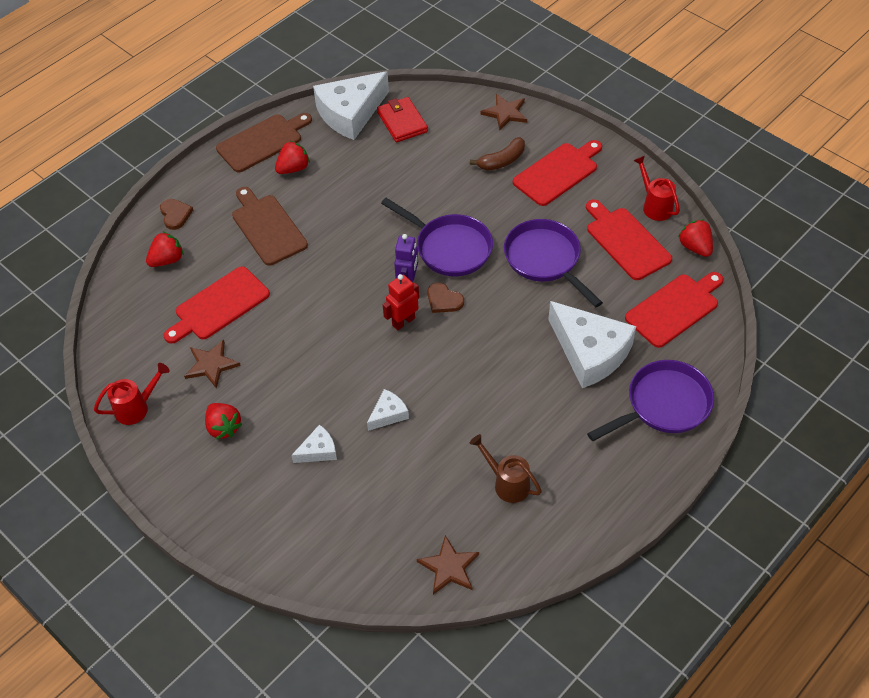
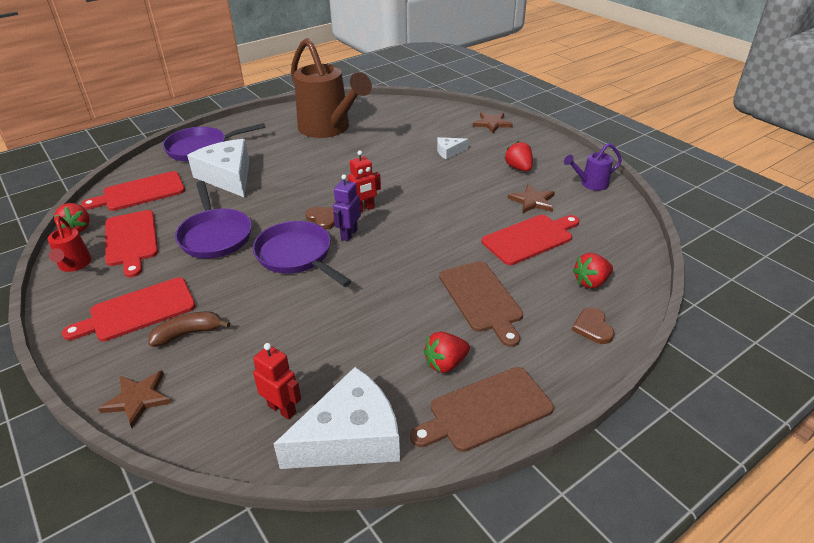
camera: 170 degrees left, 15 degrees down
(136, 408) = (591, 184): red watering can -> purple watering can
(388, 414) = (394, 162): white cheese -> none
(402, 122) = (282, 409): red wallet -> red robot
(449, 567) = (379, 106): brown star -> brown star (492, 124)
(507, 483) = (328, 128): brown watering can -> brown watering can, size x2.25

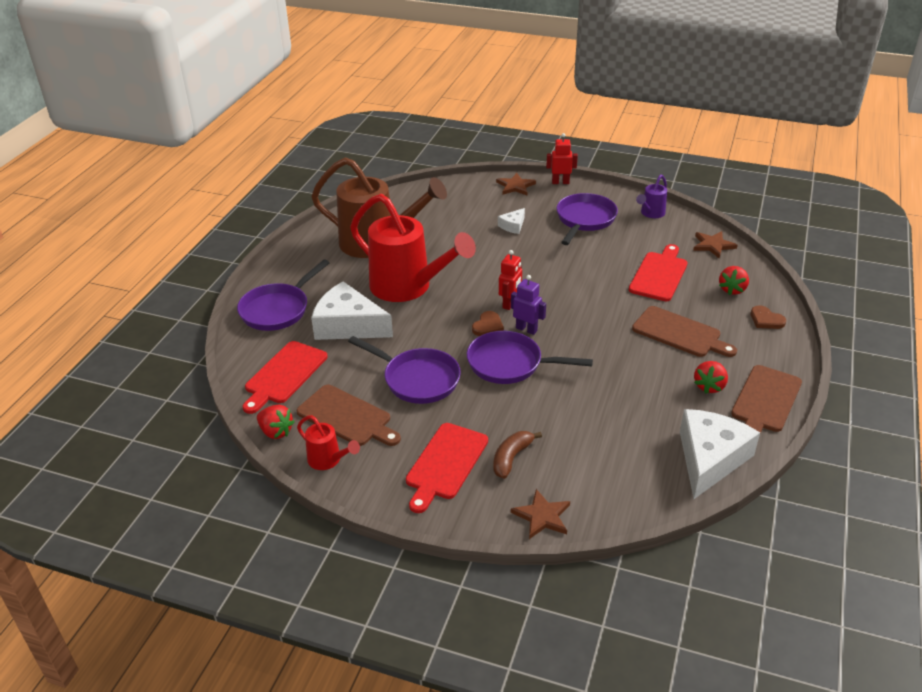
camera: 35 degrees left, 0 degrees up
(131, 240) = (347, 417): red cutting board -> brown cutting board
(282, 409) = (647, 467): red robot -> red robot (560, 182)
(305, 166) = (407, 287): none -> red watering can
(322, 219) = (488, 326): brown heart -> brown heart turned 105 degrees clockwise
(349, 234) = (526, 329): purple robot -> purple robot turned 135 degrees clockwise
(519, 168) = (584, 220): red strawberry -> purple pan
(532, 201) = (627, 244): brown star -> brown star (713, 245)

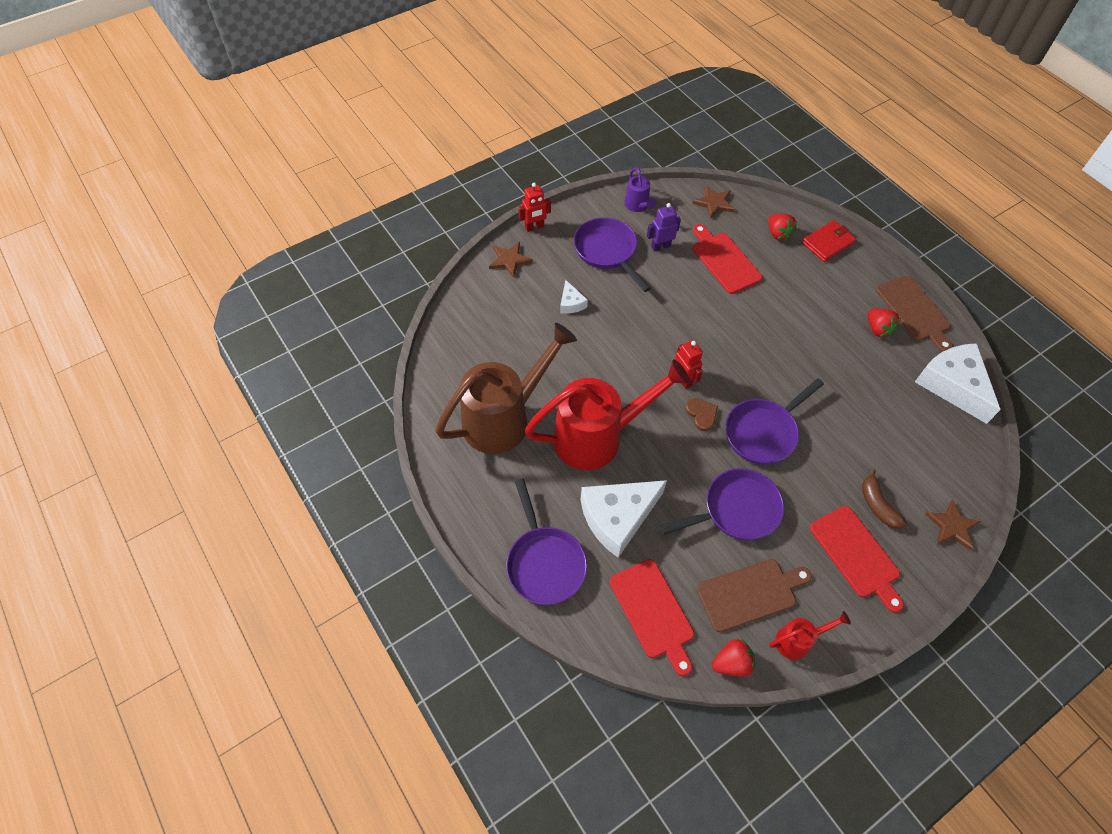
camera: 55 degrees left, 20 degrees up
(526, 329) = (727, 391): purple robot -> purple robot (660, 246)
(560, 182) = (534, 227): red robot -> red robot turned 150 degrees counterclockwise
(679, 333) = (806, 301): brown cutting board -> none
(766, 320) = (827, 243): brown heart -> red wallet

